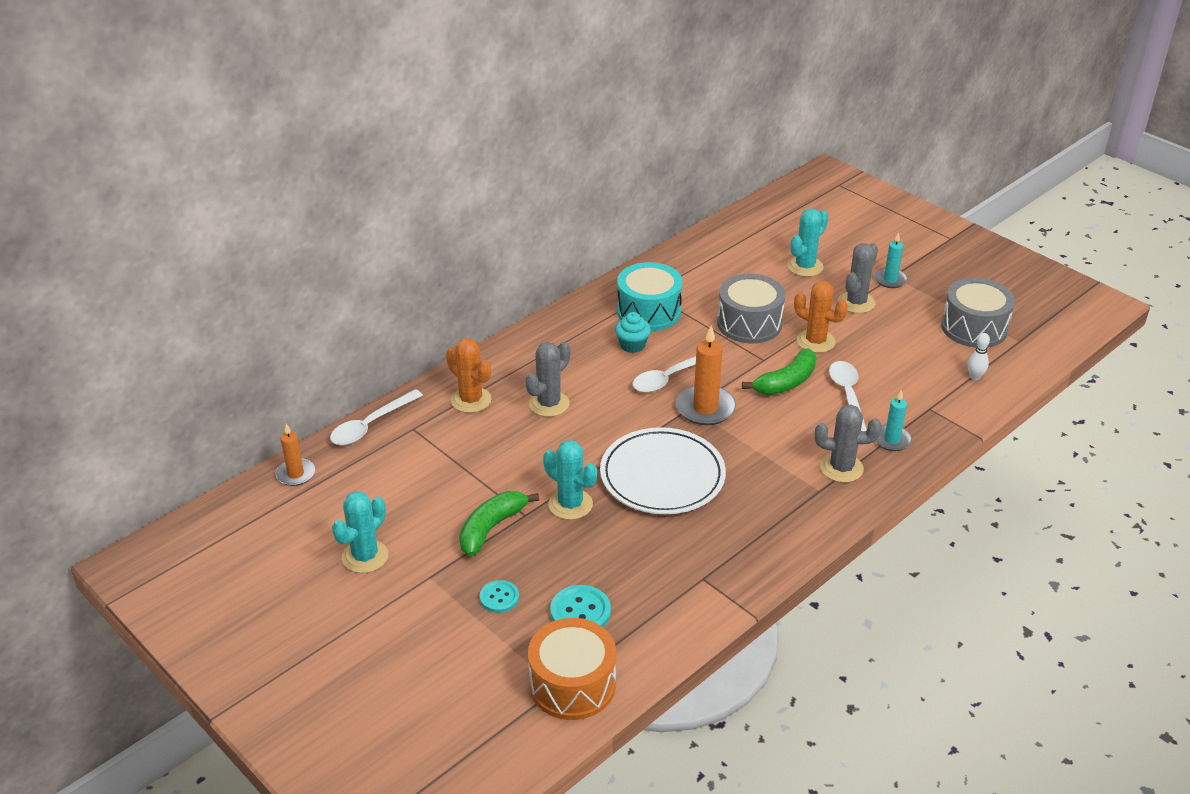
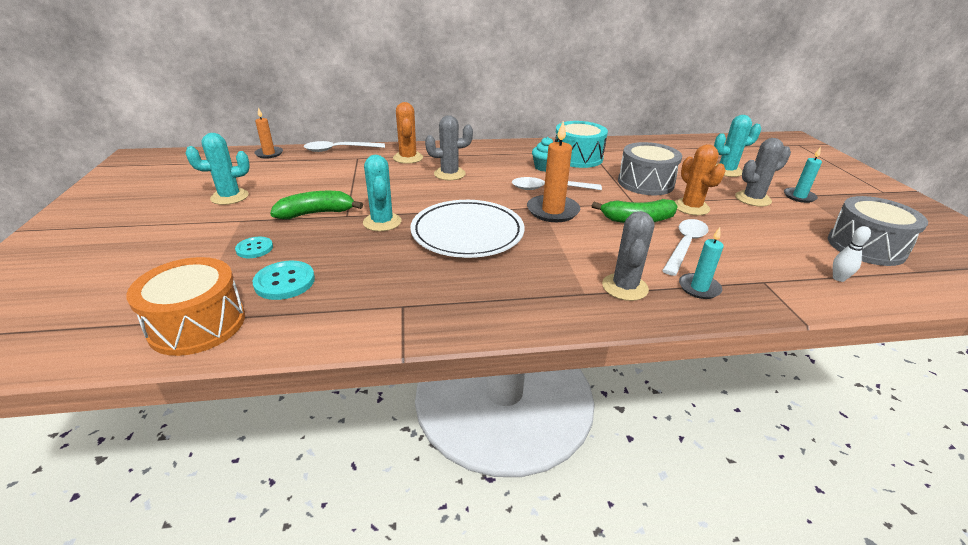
camera: 35 degrees right, 5 degrees down
(841, 468) = (625, 287): grey cactus -> grey cactus turned 60 degrees clockwise

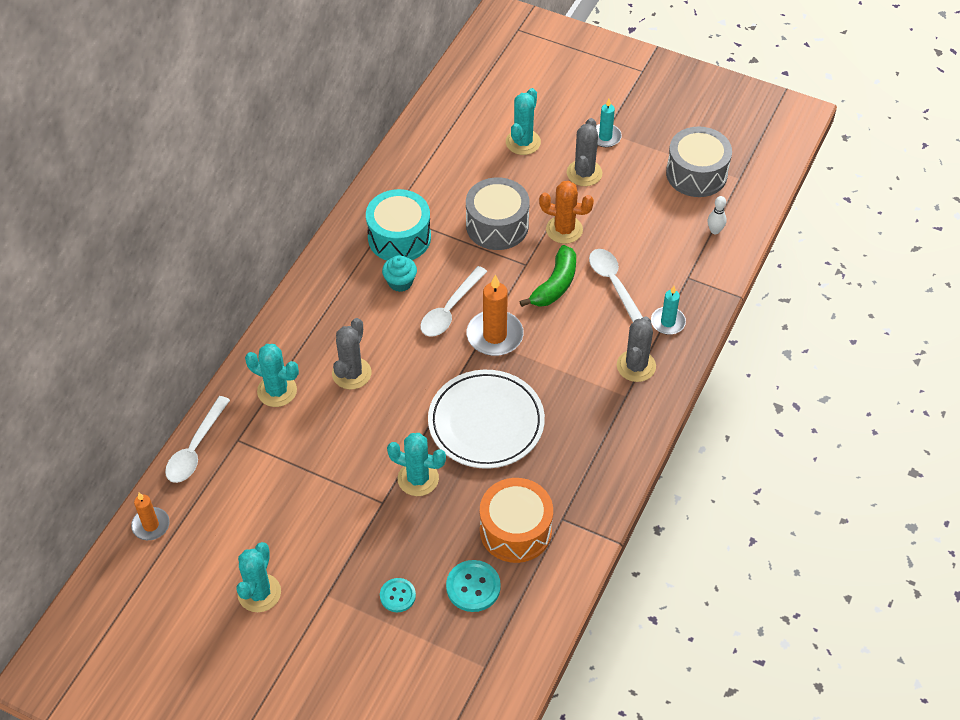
camera: 55 degrees left, 20 degrees up
(197, 324) = (496, 660): orange drum -> orange drum (515, 530)
(316, 213) = (359, 526): green banana -> none
(408, 158) = (277, 391): orange cactus -> turquoise cactus
(625, 287) = (636, 366): grey cactus -> grey cactus turned 60 degrees clockwise

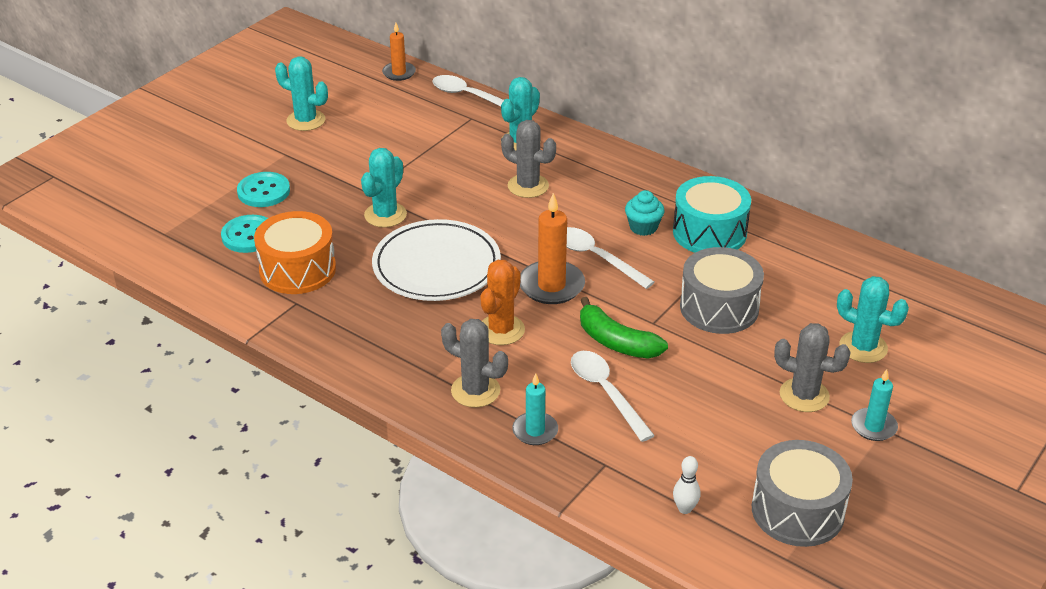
camera: 100 degrees right, 15 degrees down
(397, 596) = (263, 191): turquoise button -> turquoise button, size x1.52
(564, 230) = (705, 362): orange cactus -> orange cactus (501, 330)
(614, 285) = (606, 392): white spoon -> white spoon turned 105 degrees counterclockwise

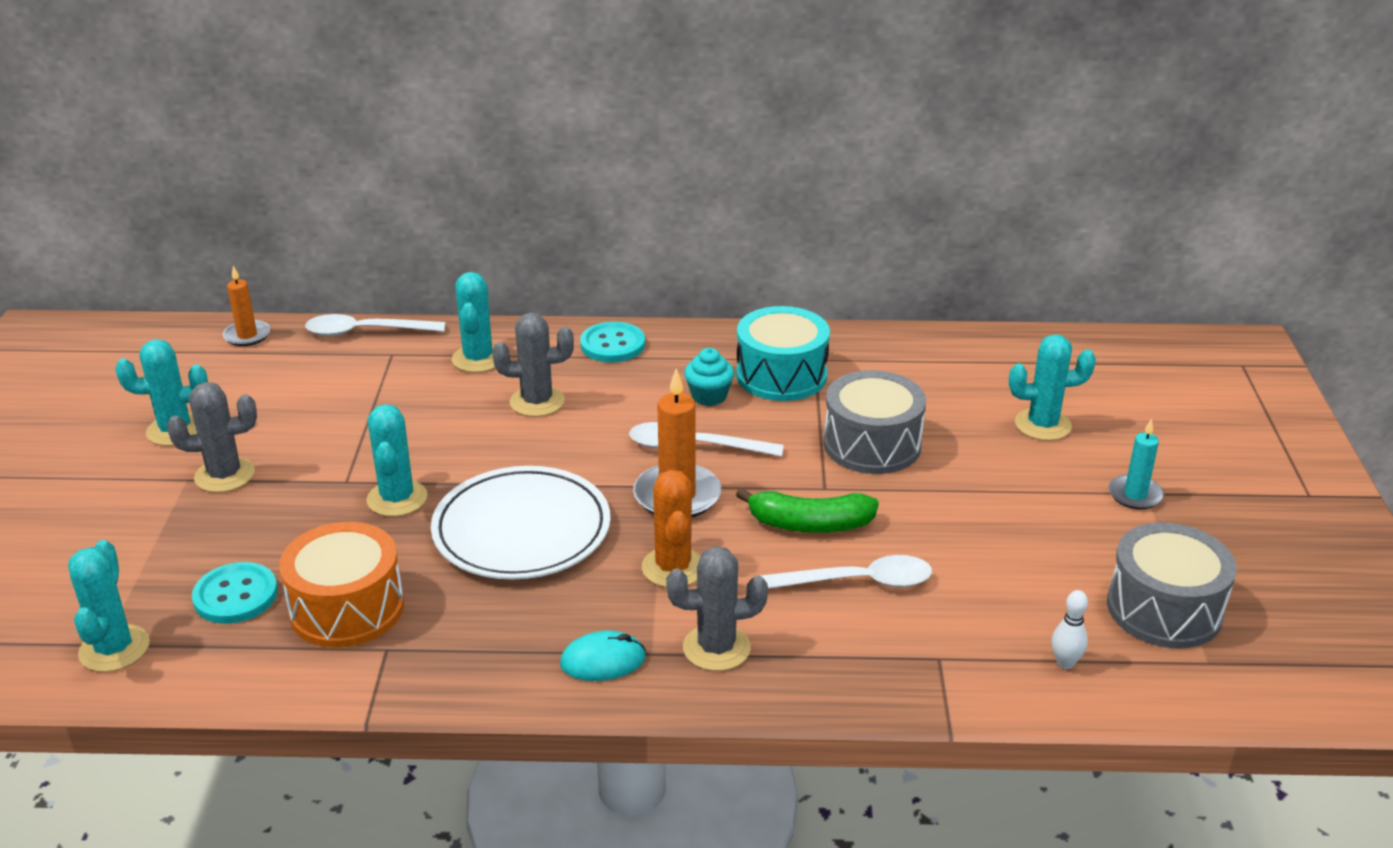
camera: 35 degrees left, 5 degrees down
(166, 238) = (114, 649): none -> turquoise cactus
(263, 191) = (202, 534): turquoise button -> turquoise button (612, 345)
(403, 366) = (603, 661): none -> turquoise mouse
(535, 431) = (829, 659): turquoise candle -> none
(606, 392) = (857, 582): white spoon -> white spoon turned 150 degrees clockwise
(804, 395) = (1044, 494): grey cactus -> grey cactus (224, 475)

